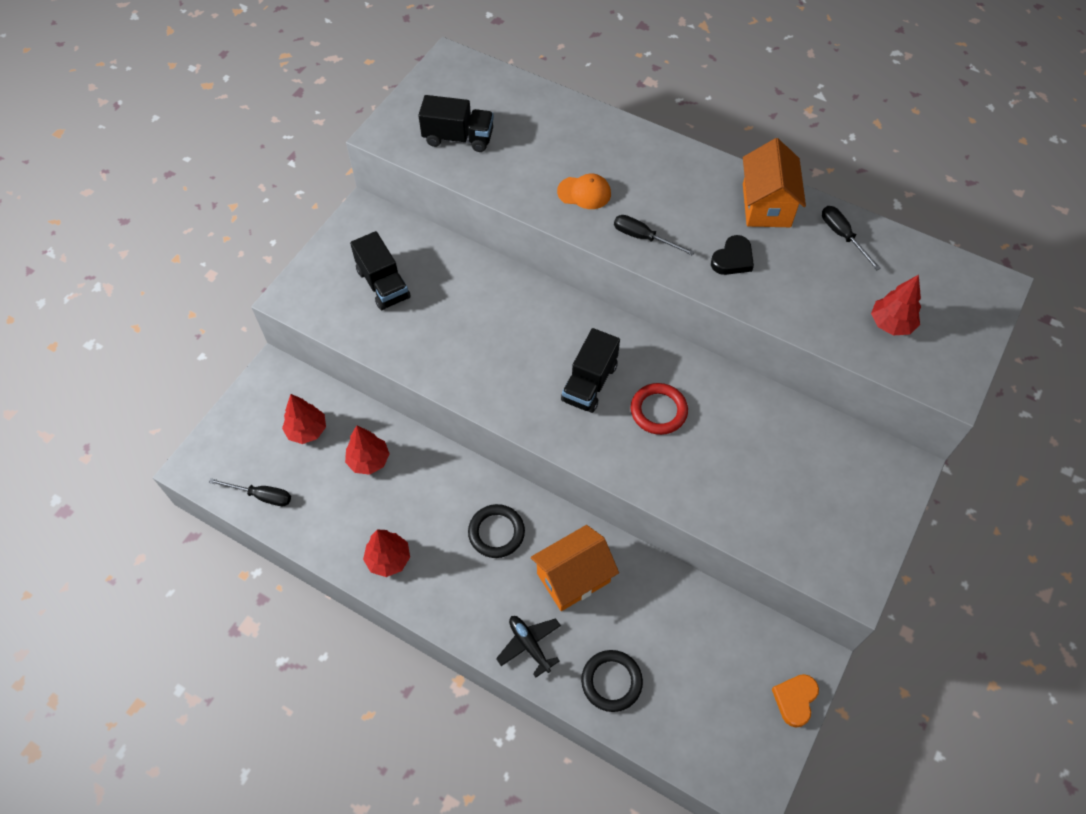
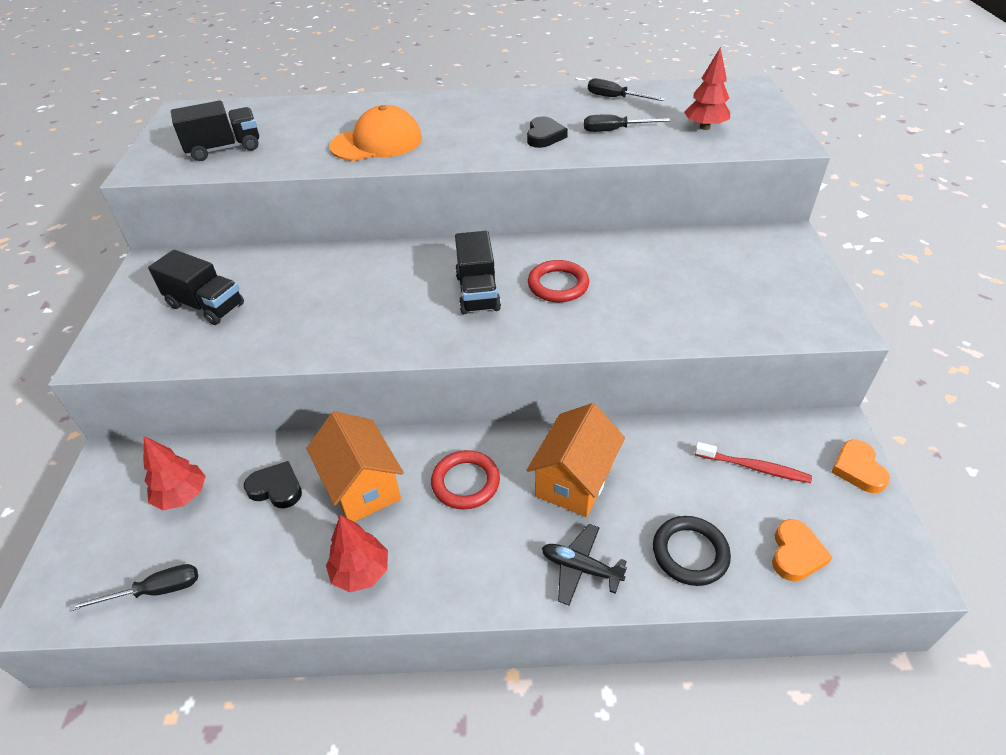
camera: 30 degrees left, 15 degrees down
(369, 460) = (276, 488): red tree -> black heart
(496, 532) = (465, 482): black ring -> red ring
(584, 193) = (377, 142): orange cap -> orange cap, size x1.67
(643, 237) = (455, 149): black screwdriver -> black screwdriver (615, 130)
(685, 729) = (796, 554): none -> orange heart
(715, 649) = (754, 467): none -> red toothbrush
(766, 205) = (540, 102): orange house -> orange house (362, 487)

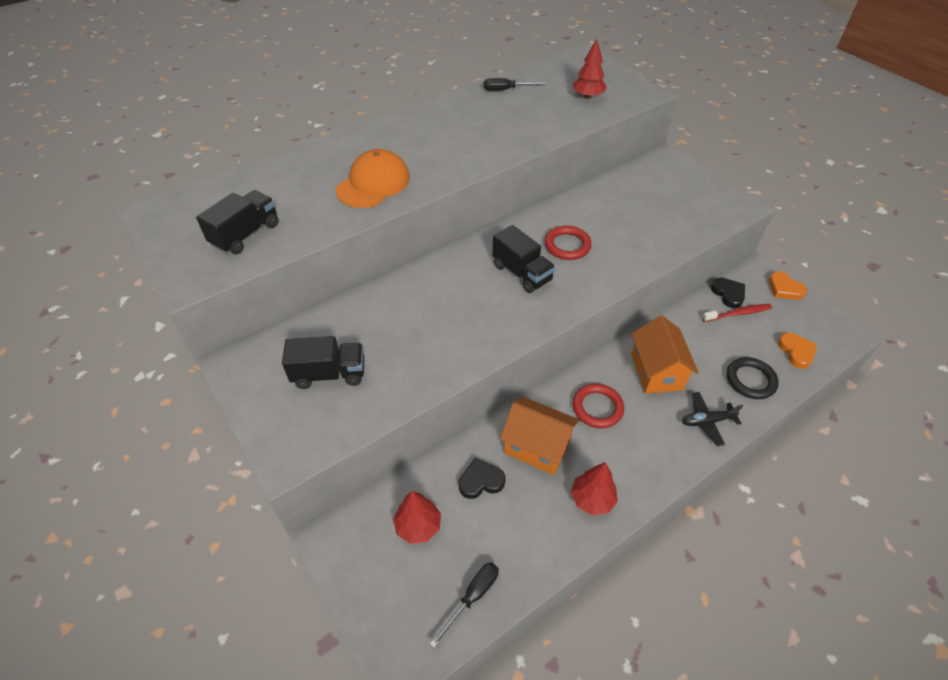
camera: 35 degrees left, 5 degrees up
(544, 136) = (492, 137): black heart -> black heart (728, 294)
(615, 130) = (534, 117): black screwdriver -> none

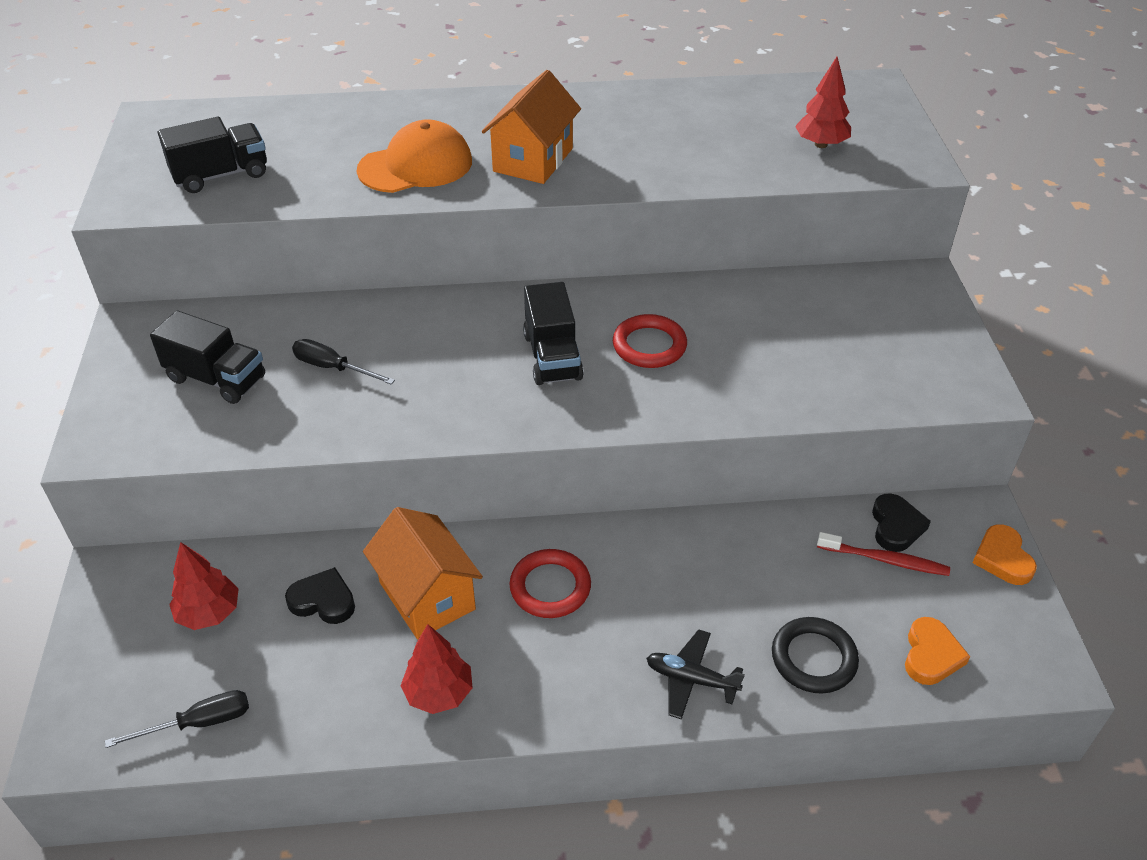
camera: 30 degrees right, 5 degrees down
(506, 90) = (709, 101): black screwdriver -> black screwdriver (333, 368)
(656, 372) = (678, 581): orange house -> orange house (533, 160)

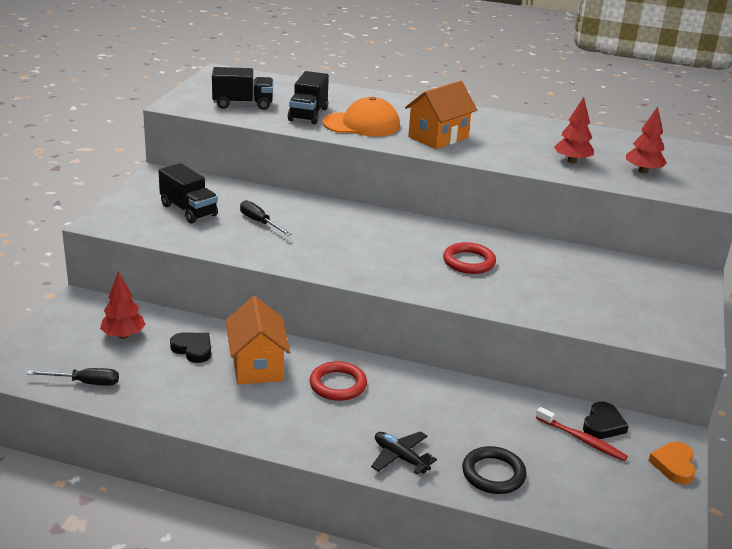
camera: 20 degrees right, 15 degrees down
(439, 693) = (233, 413): red tree -> red tree (572, 161)
(552, 356) = (400, 251): black truck -> black truck (308, 114)
(931, 655) = (581, 499): orange heart -> none

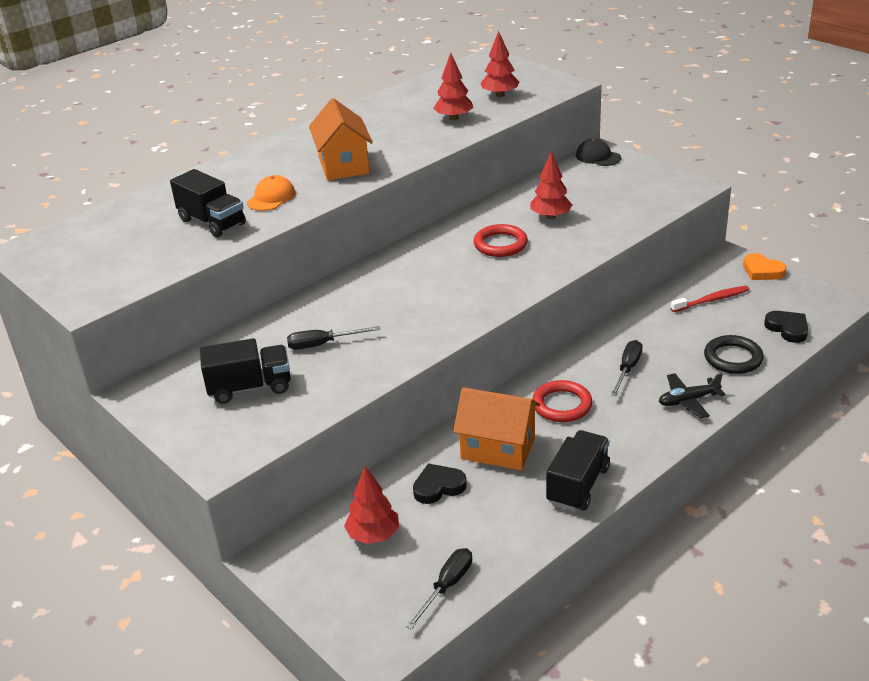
camera: 55 degrees left, 5 degrees up
(243, 104) = (137, 257): black truck -> black truck (578, 485)
(362, 124) = (271, 197): orange cap -> orange cap, size x0.60
(419, 410) = (627, 369): none -> black screwdriver
(541, 276) = (550, 216): none -> red tree
(603, 424) = (698, 283): black heart -> black heart (787, 329)
(682, 277) = (598, 157): none -> black cap

